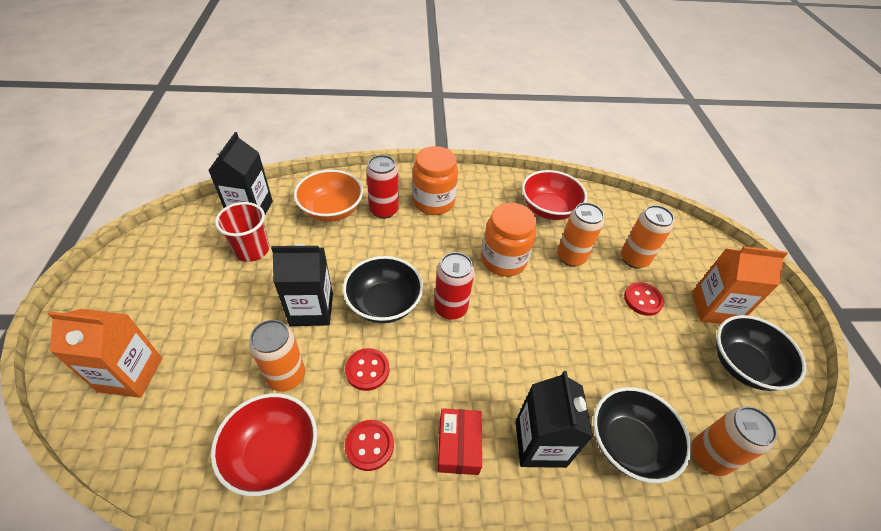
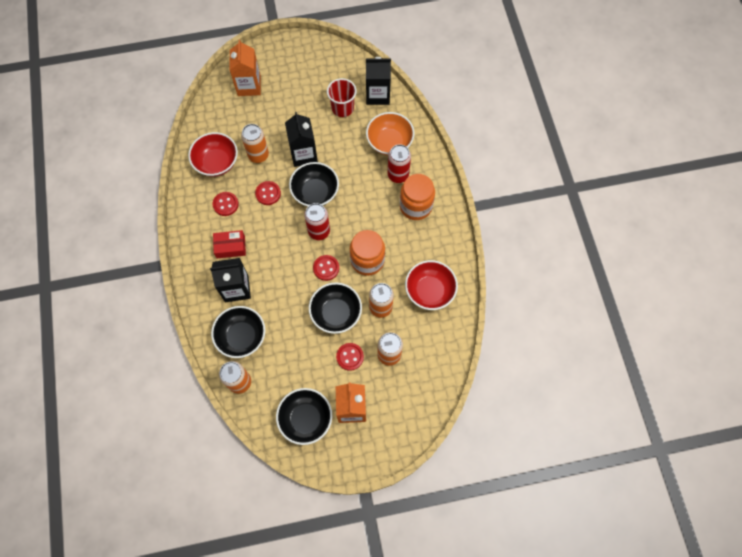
camera: 85 degrees right, 20 degrees up
(511, 308) = (326, 268): none -> red button
(581, 306) = (336, 313): none -> black bowl

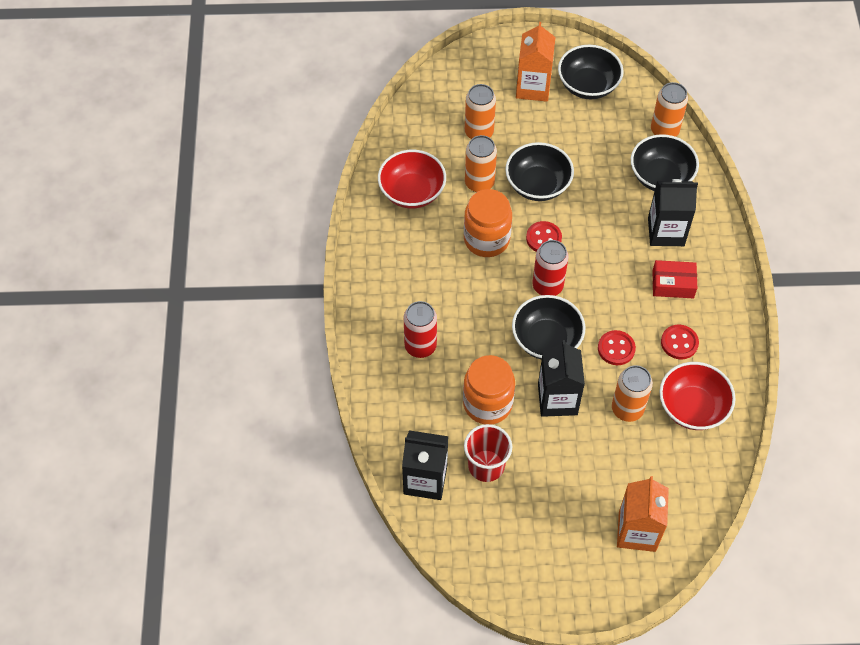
camera: 170 degrees left, 10 degrees down
(350, 357) = (527, 137): red button -> none
(389, 142) = (422, 397): orange bowl -> none
(415, 206) = (405, 298): orange jar -> orange jar (487, 404)

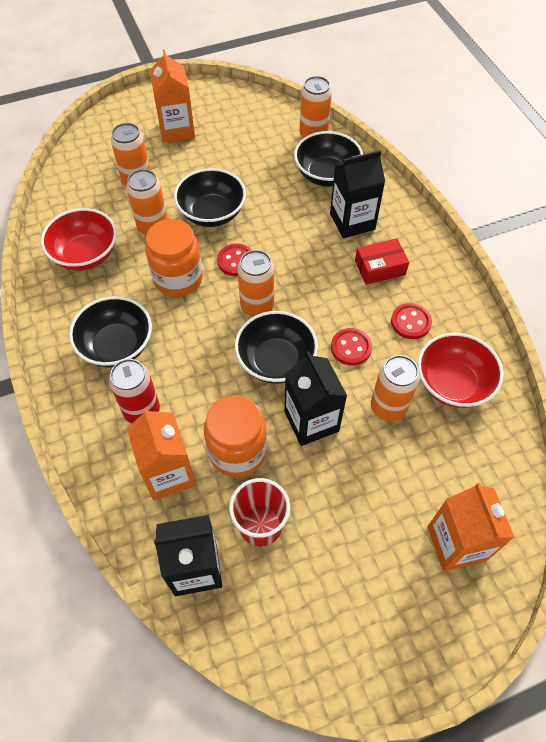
camera: 20 degrees left, 0 degrees up
(426, 403) = (168, 473): none -> orange carton
(547, 286) = (257, 306): red can -> orange can
(588, 85) = (228, 116): black bowl -> black bowl (116, 346)

